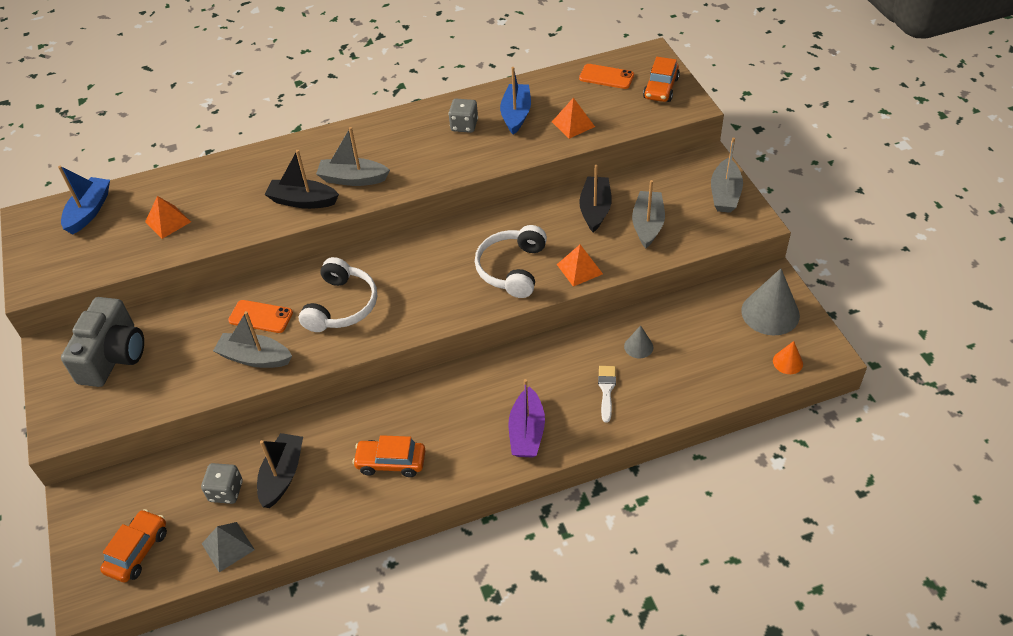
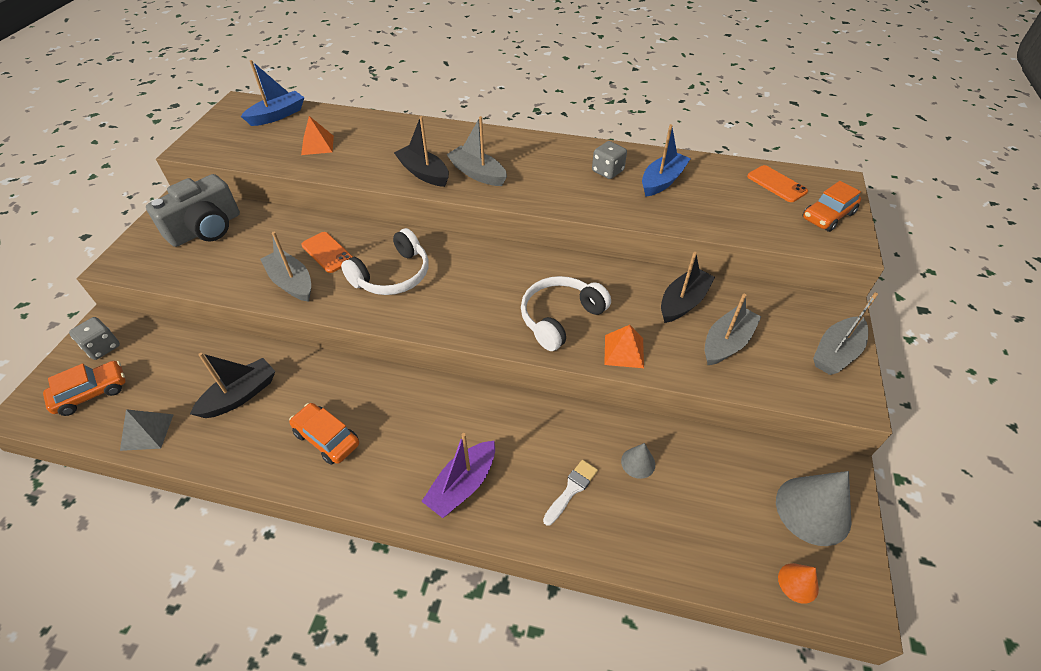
camera: 30 degrees right, 0 degrees up
(226, 491) = (192, 383): grey dice -> grey dice (102, 347)
(573, 124) = (710, 211): orange pyramid -> none

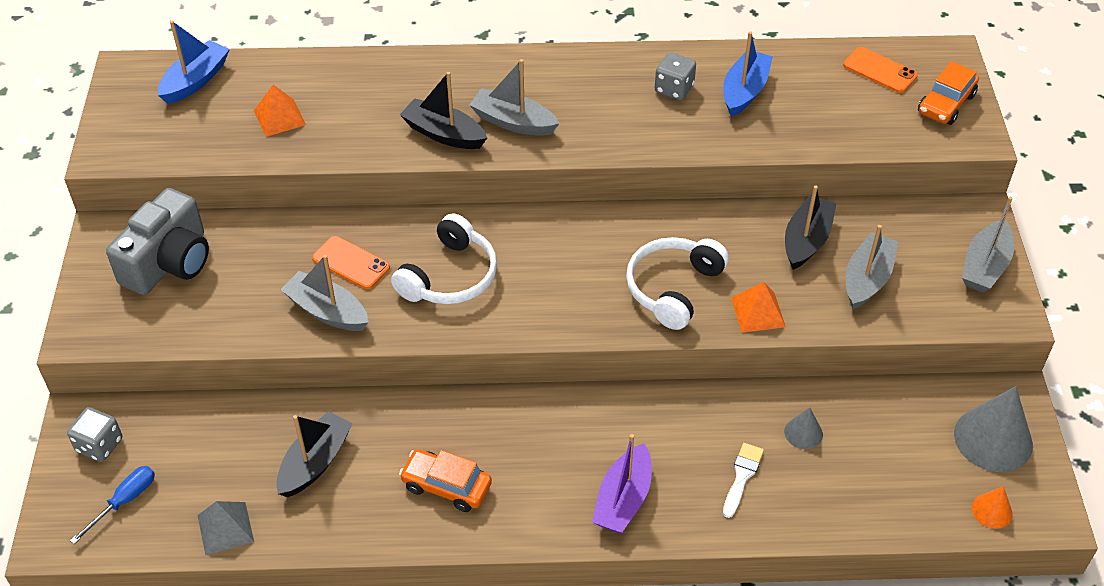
camera: 15 degrees left, 0 degrees up
(92, 393) = (124, 501): orange car -> blue screwdriver

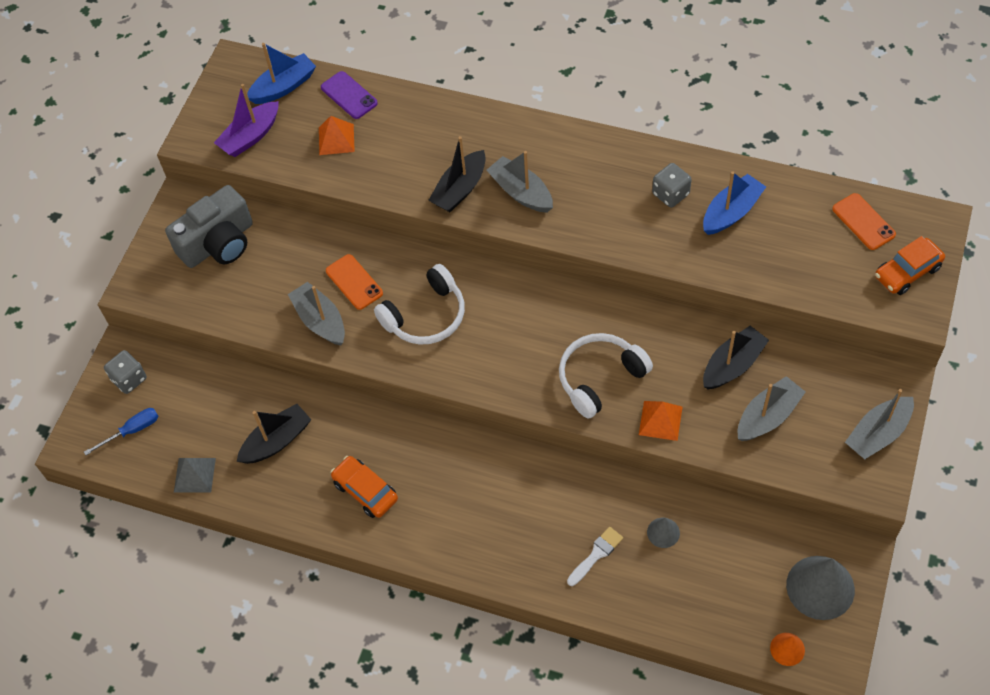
camera: 25 degrees right, 10 degrees up
(276, 73) = (349, 95): none -> purple phone
(444, 134) = (460, 189): black boat -> black boat turned 105 degrees counterclockwise
(623, 499) = (494, 544): purple boat -> purple boat (250, 136)

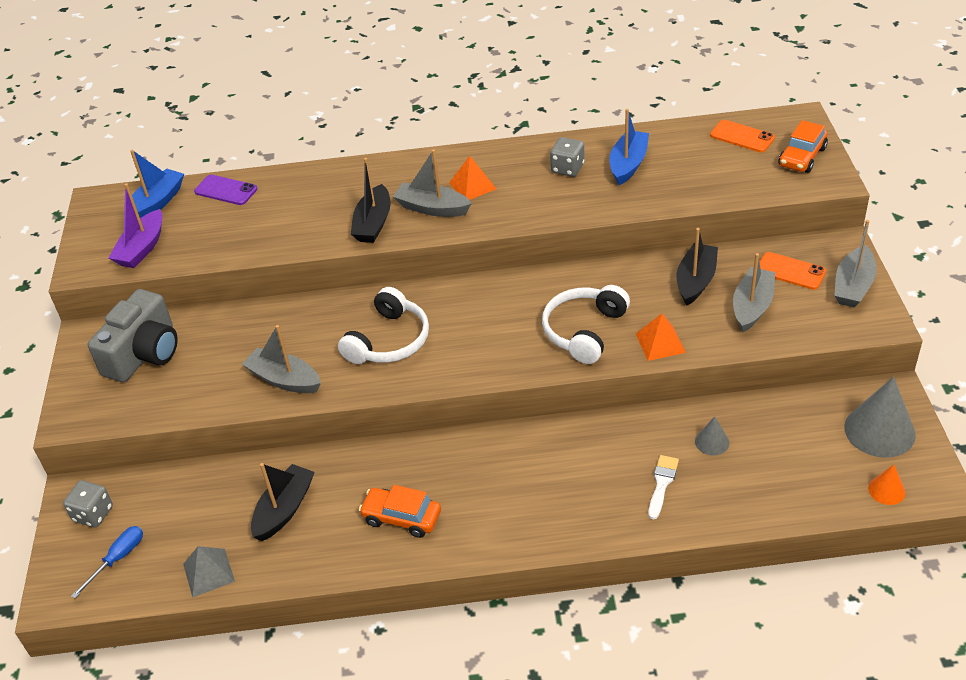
camera: 25 degrees left, 15 degrees down
(336, 139) = (231, 224): orange pyramid -> orange pyramid (472, 185)
(354, 282) = (302, 338): orange phone -> orange phone (790, 271)

